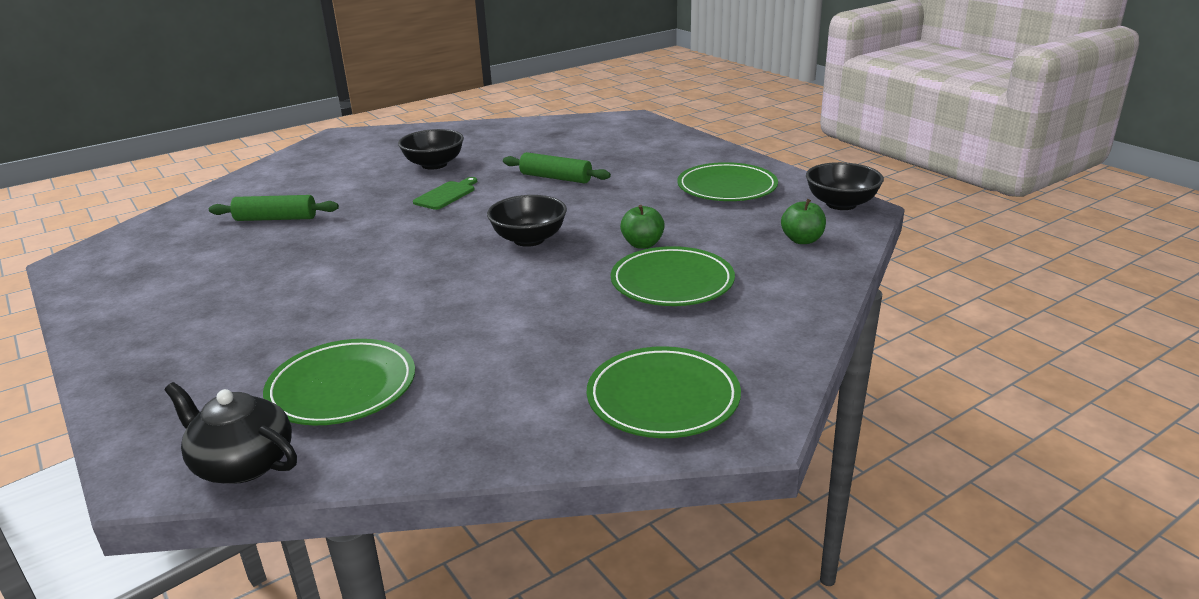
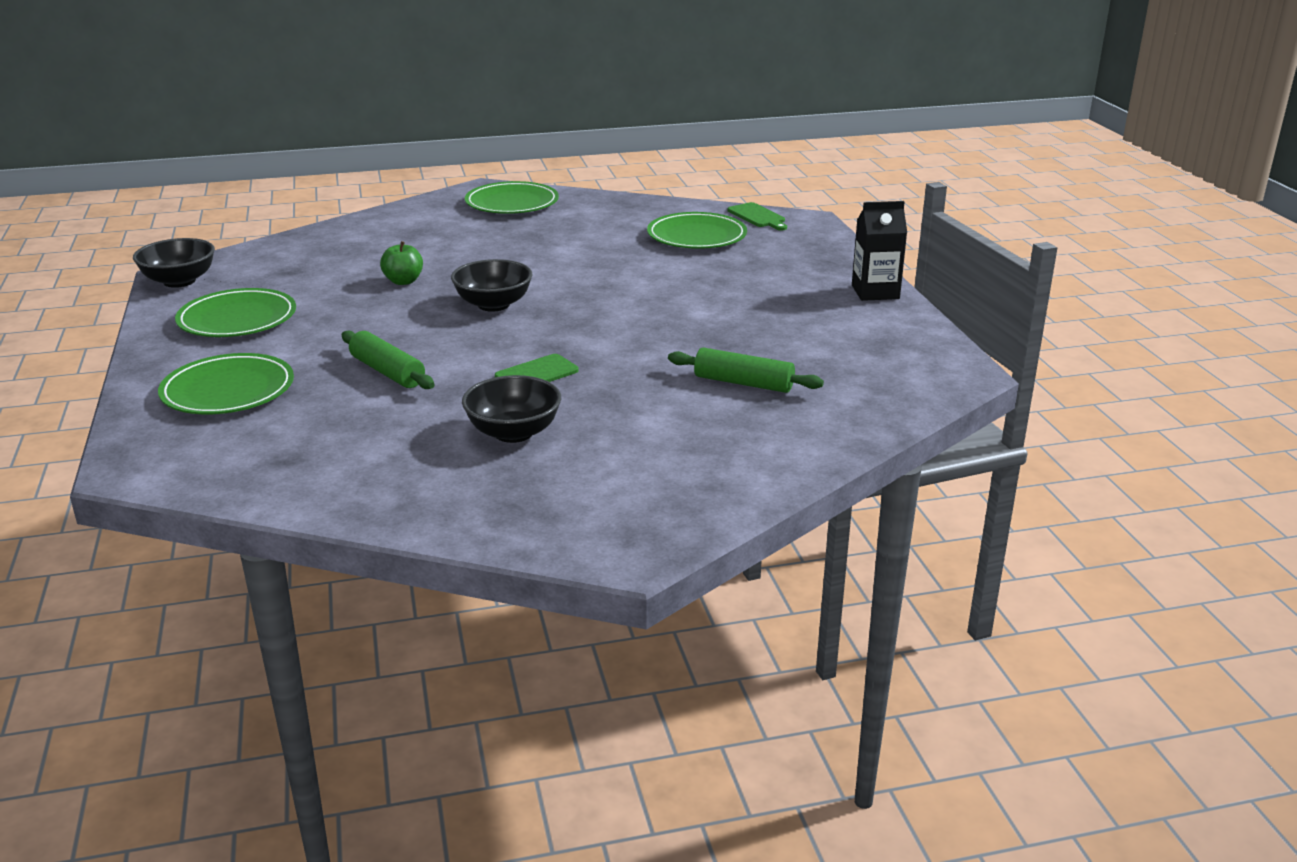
camera: 160 degrees left, 0 degrees up
(110, 337) = (875, 292): none -> black carton
(242, 463) = (758, 216): black teapot -> green cutting board
(672, 282) = (423, 252): green plate -> green plate (228, 390)
(802, 240) = (276, 260): green apple -> none

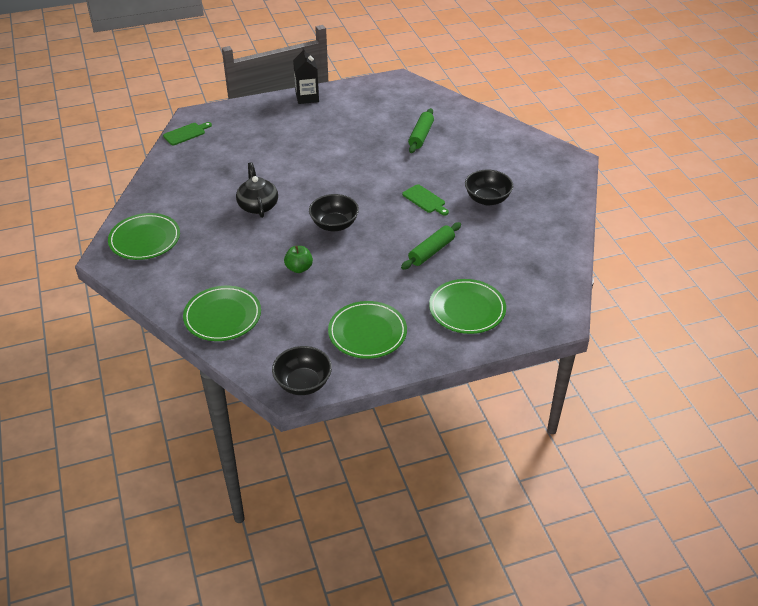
camera: 95 degrees left, 15 degrees up
(562, 258) = (258, 205): none -> black teapot
(696, 236) = (220, 155): green plate -> green plate (222, 316)

